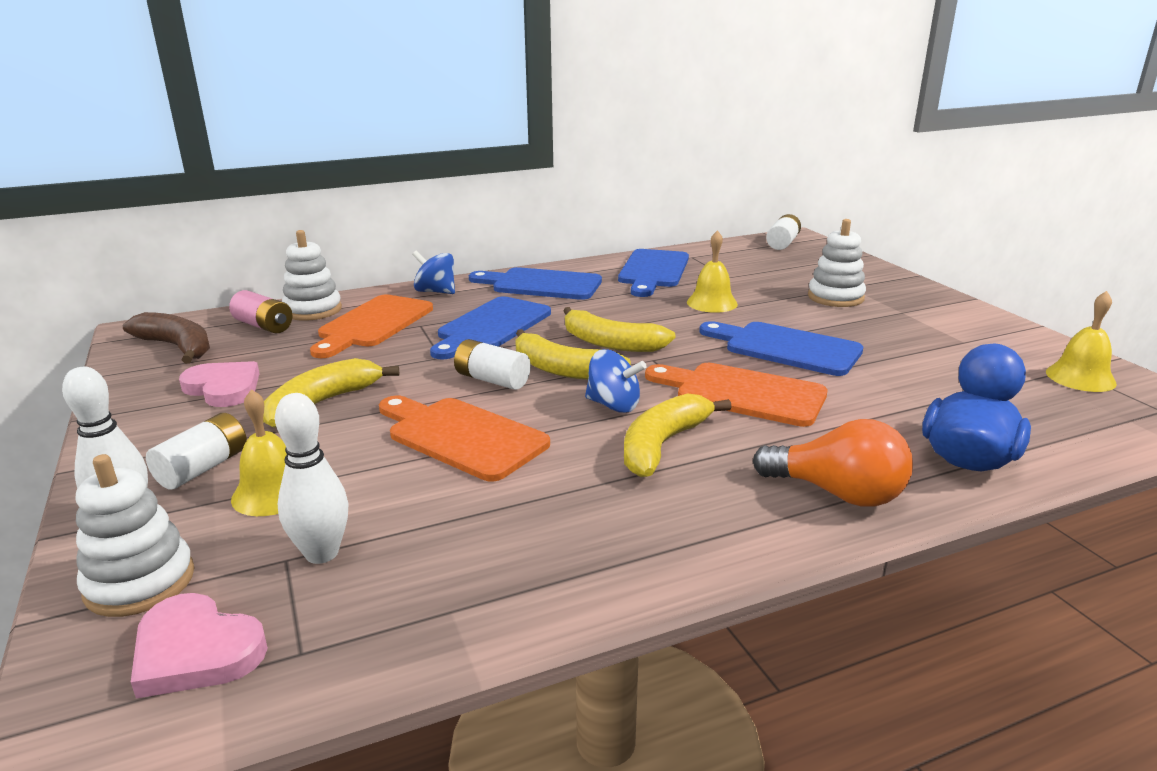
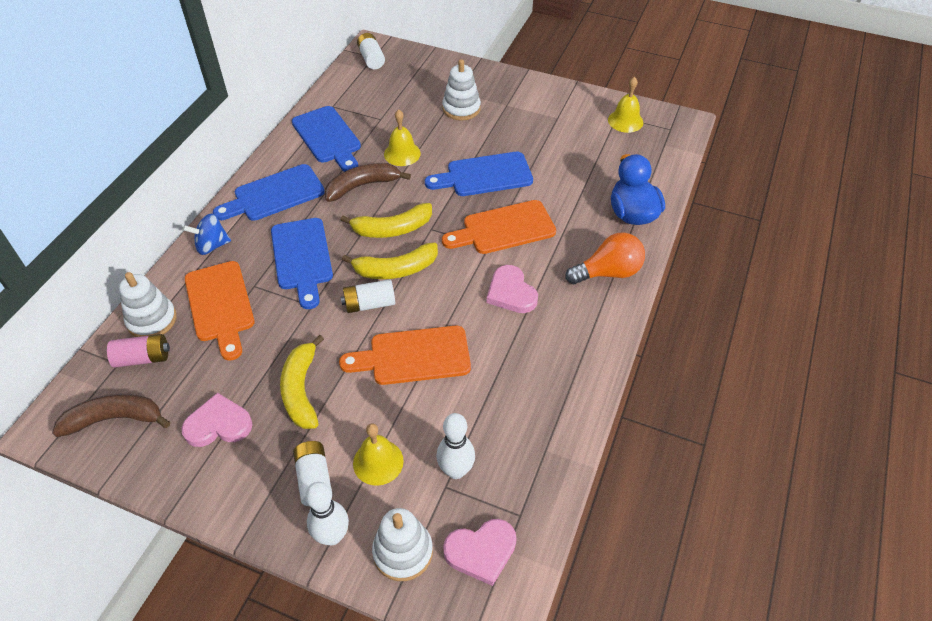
camera: 45 degrees left, 25 degrees up
(613, 405) = (456, 280): blue spinning top -> none
(632, 307) = (362, 186): none -> brown banana
(663, 445) = (511, 292): yellow banana -> pink heart

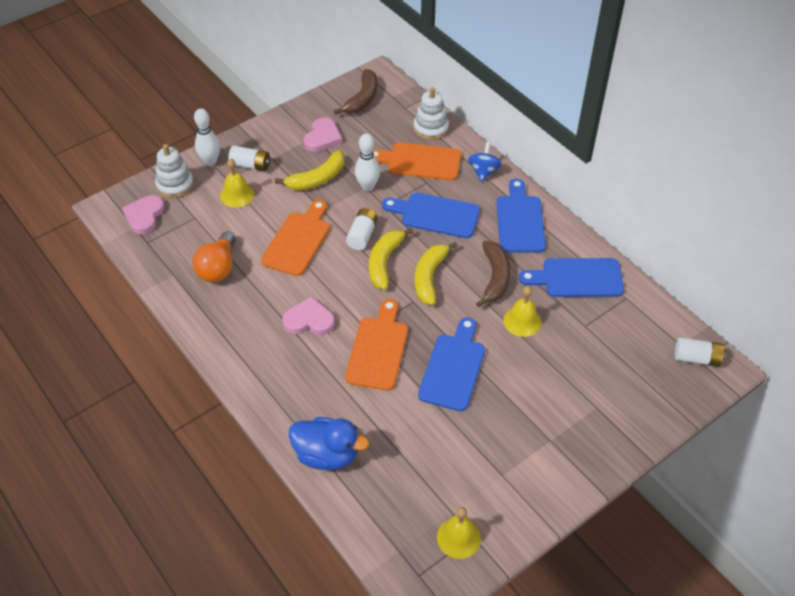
camera: 120 degrees right, 0 degrees up
(143, 358) = (400, 118): pink battery -> none
(301, 390) = (317, 179): yellow banana -> yellow banana turned 120 degrees clockwise
(456, 470) = (200, 226): white bowling pin -> white bowling pin (367, 186)
(461, 108) = (565, 397): white stacking toy -> none
(608, 272) = (279, 394): orange light bulb -> orange light bulb (218, 268)

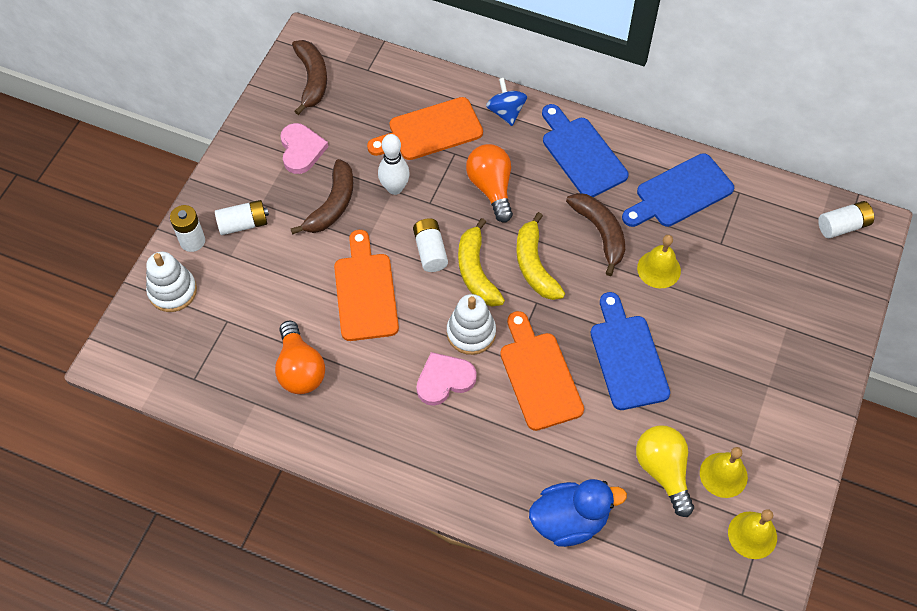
camera: 30 degrees left, 10 degrees up
(144, 216) = (165, 348): pink heart -> none
(210, 161) = (192, 241): white bowling pin -> white battery
(237, 195) = (255, 269): yellow bell -> yellow bell (723, 475)
(317, 179) = (332, 205): yellow banana -> brown banana
(422, 458) = (663, 471): none -> yellow light bulb
(431, 128) = (414, 83): white stacking toy -> white stacking toy (471, 333)
(436, 215) = (491, 188): blue cutting board -> orange light bulb

